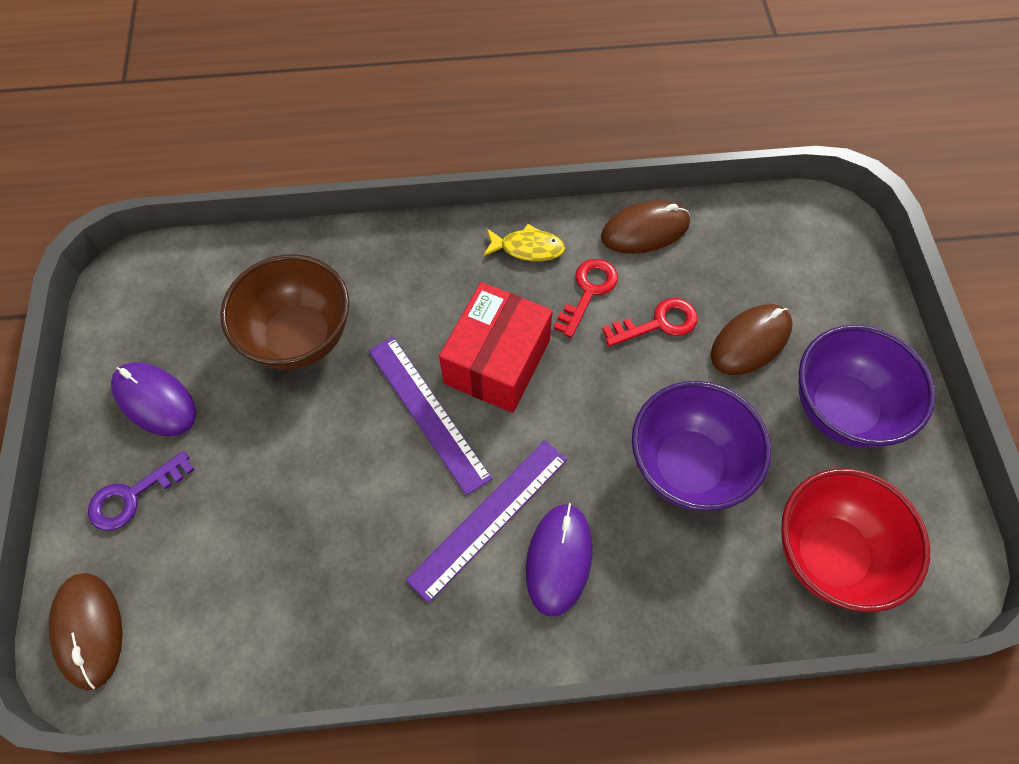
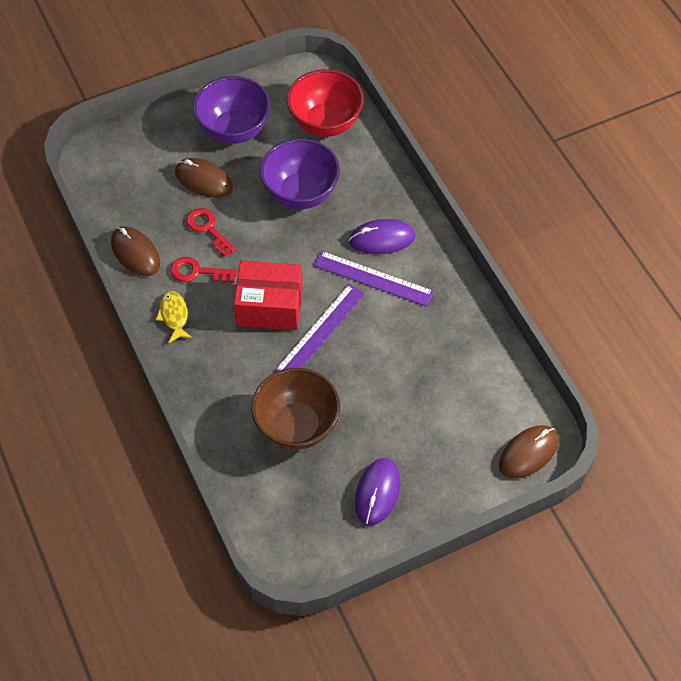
camera: 110 degrees left, 5 degrees down
(133, 496) = (444, 471): purple key -> none

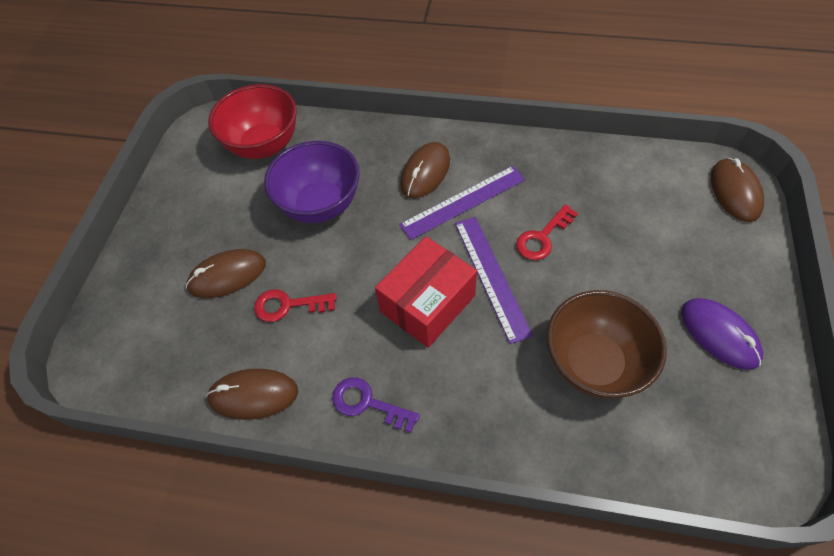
camera: 50 degrees left, 0 degrees up
(174, 316) = (367, 403): yellow fish -> purple key
(197, 272) = (331, 346): red key -> red key (542, 237)
(234, 130) = (198, 217): purple bowl -> none
(382, 239) = (425, 172): purple mouse -> brown mouse

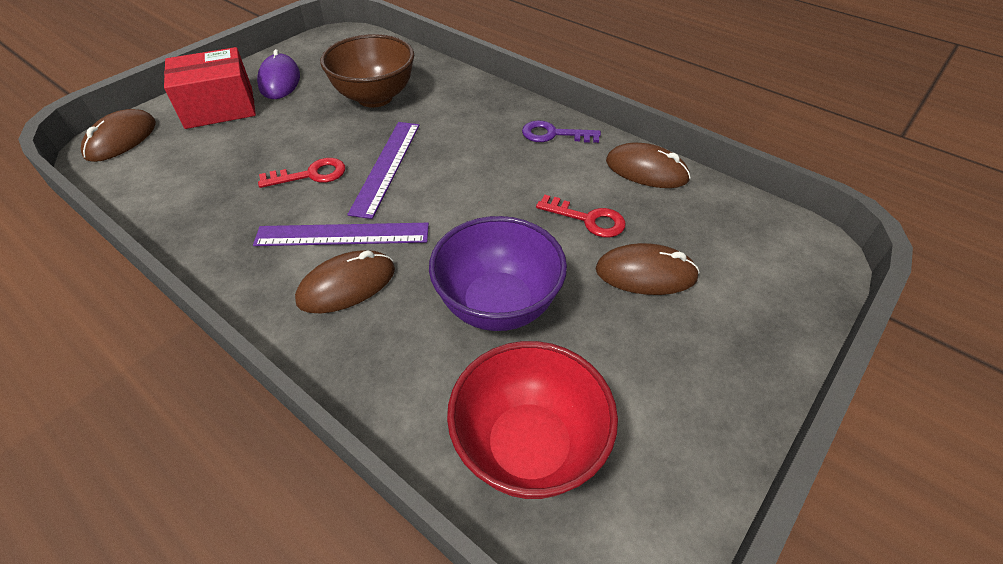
camera: 155 degrees left, 10 degrees down
(367, 403) = (553, 134): purple key -> purple key turned 135 degrees clockwise
(427, 303) = (458, 171): red box -> red box (219, 107)

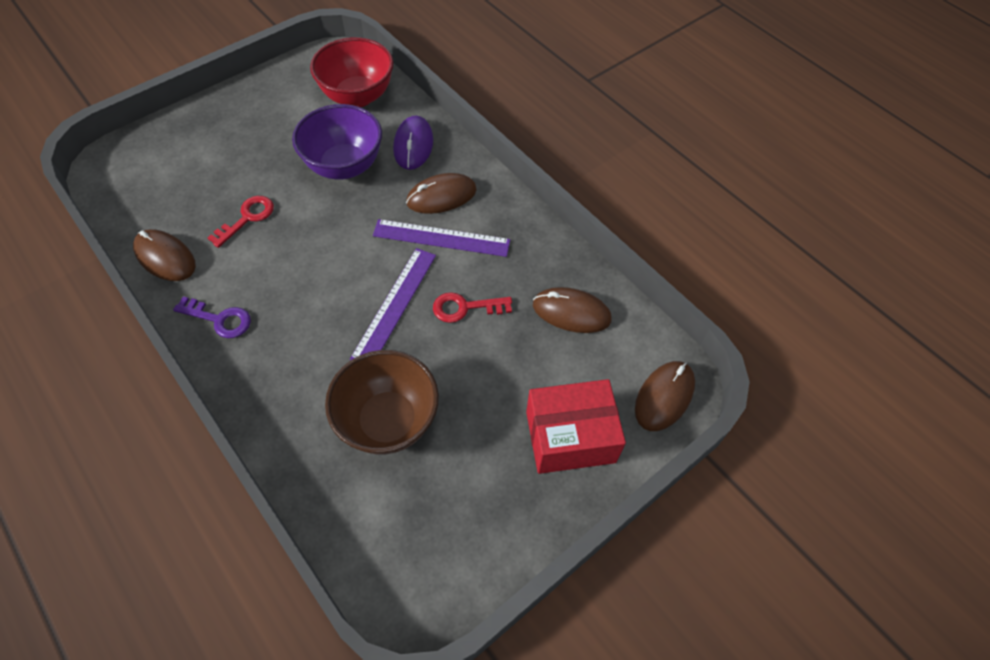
camera: 170 degrees left, 10 degrees up
(279, 81) = (503, 483): purple mouse -> purple mouse (413, 145)
(588, 219) = (247, 218): red key -> red key turned 90 degrees clockwise
(646, 273) = (235, 169): brown mouse -> brown mouse (571, 312)

